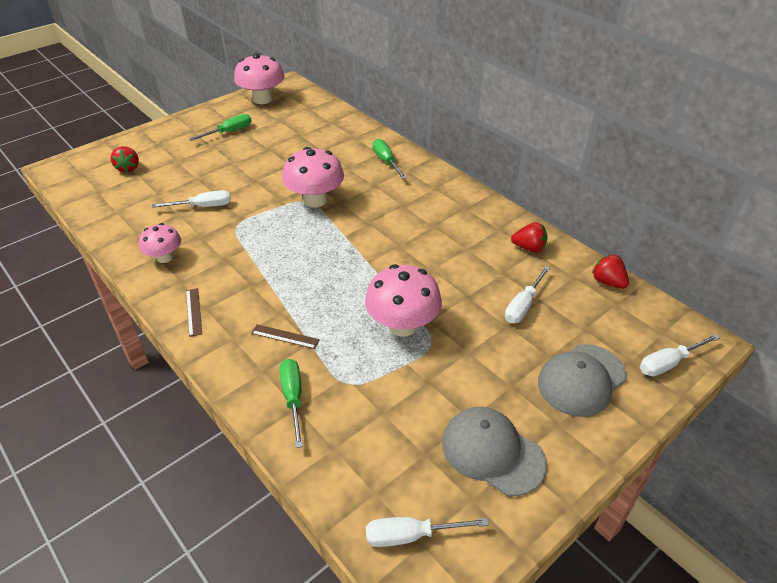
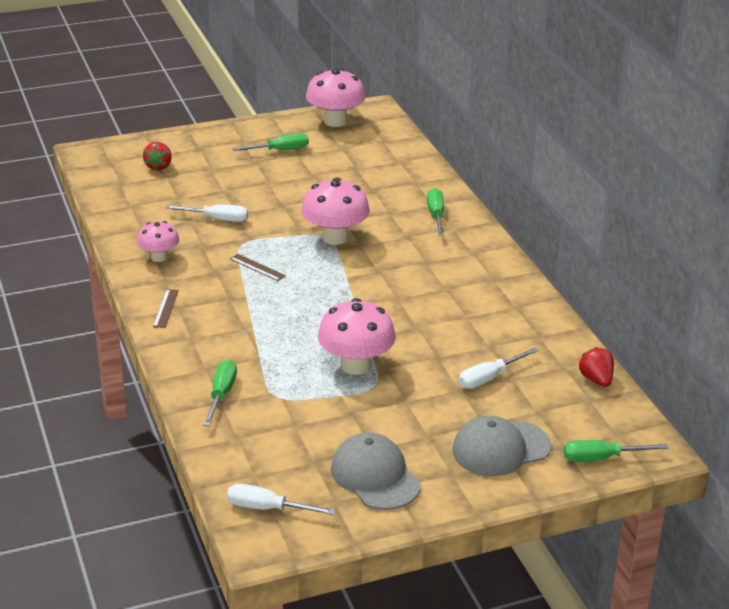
camera: 20 degrees right, 10 degrees down
(285, 336) = (239, 347): brown ruler -> brown ruler (257, 267)
(529, 248) = (535, 331): red strawberry -> none
(668, 363) = (601, 458): white screwdriver -> green screwdriver

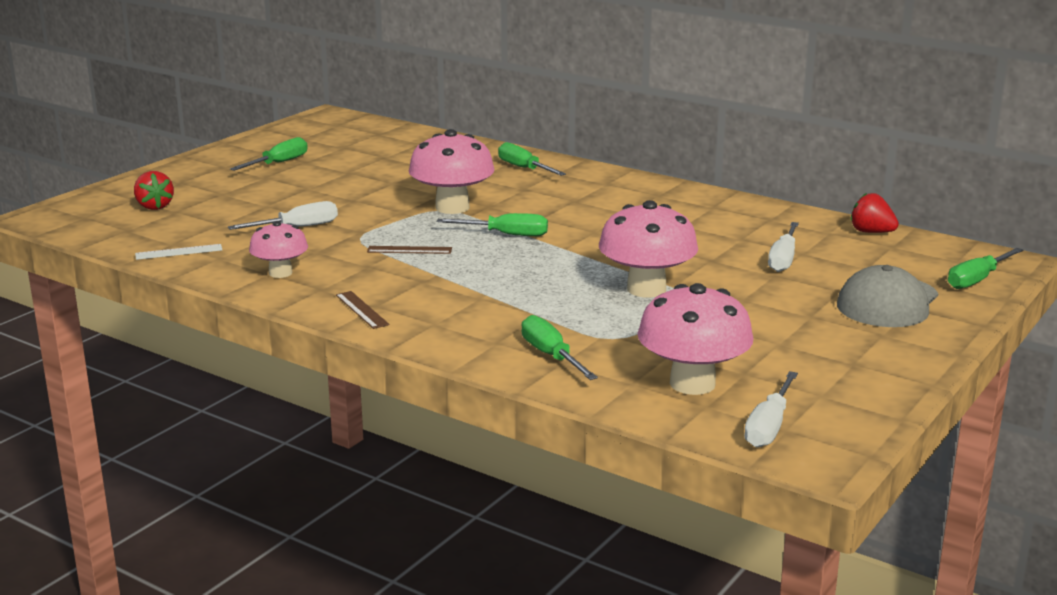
camera: 35 degrees left, 10 degrees down
(126, 215) = (179, 252): none -> white ruler
(267, 508) = (769, 426): white screwdriver -> white screwdriver turned 45 degrees counterclockwise
(335, 121) = (302, 131): pink mushroom -> pink mushroom (692, 384)
(335, 277) = (506, 235): none -> green screwdriver
(375, 476) = (821, 362): grey cap -> none

